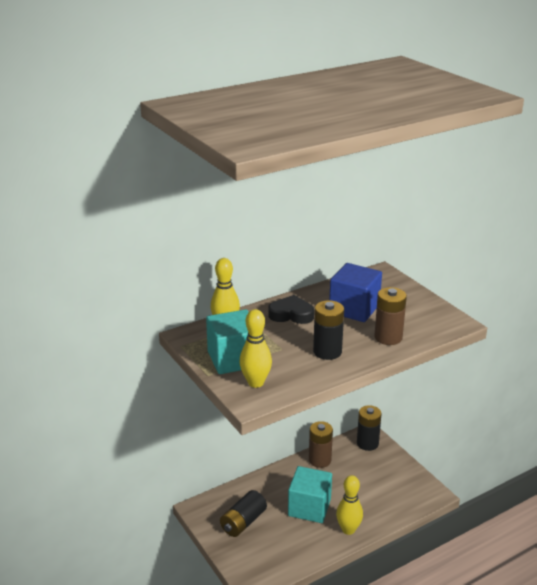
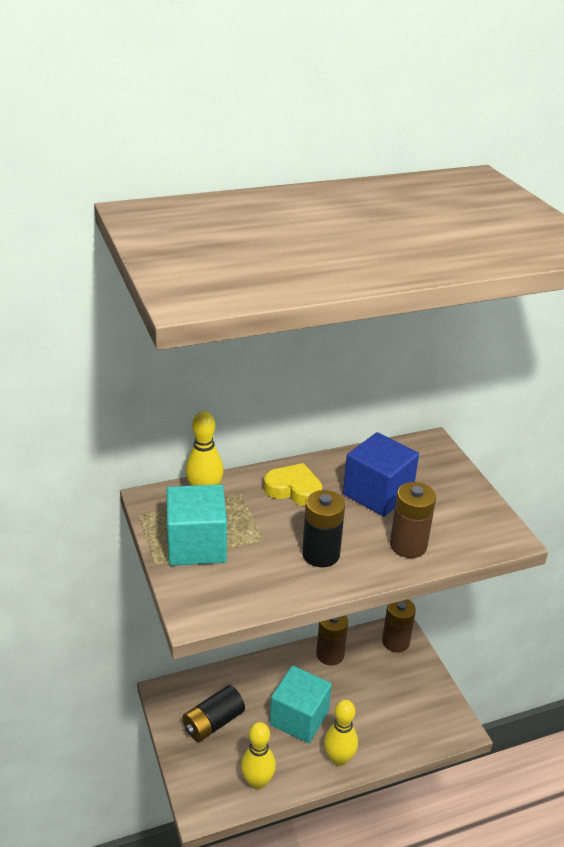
camera: 10 degrees right, 5 degrees up
(255, 383) = (212, 586): yellow bowling pin -> yellow bowling pin (257, 782)
(291, 314) = (293, 489): black heart -> yellow heart
(367, 443) = (395, 642): black battery -> brown battery

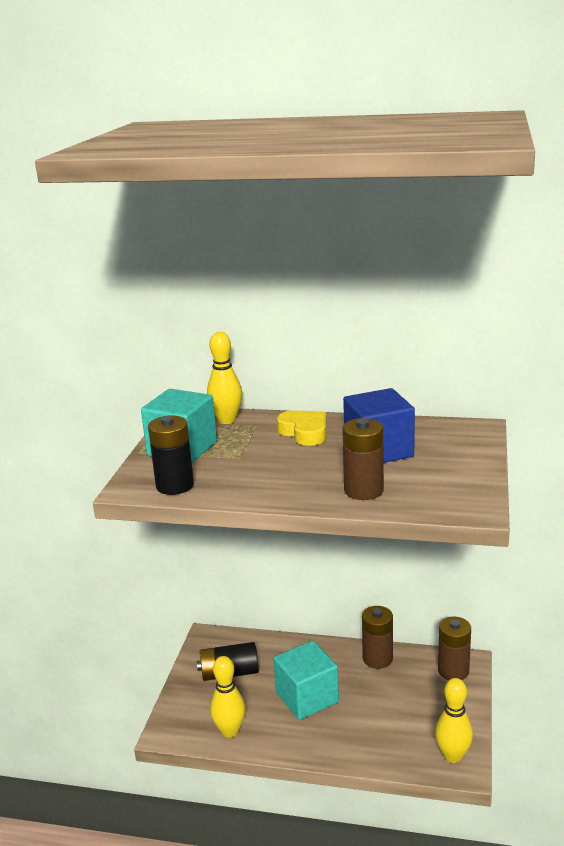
camera: 35 degrees right, 10 degrees down
(321, 554) = (276, 477): black battery -> black battery (175, 485)
(339, 759) = (317, 743): yellow bowling pin -> yellow bowling pin (452, 756)

